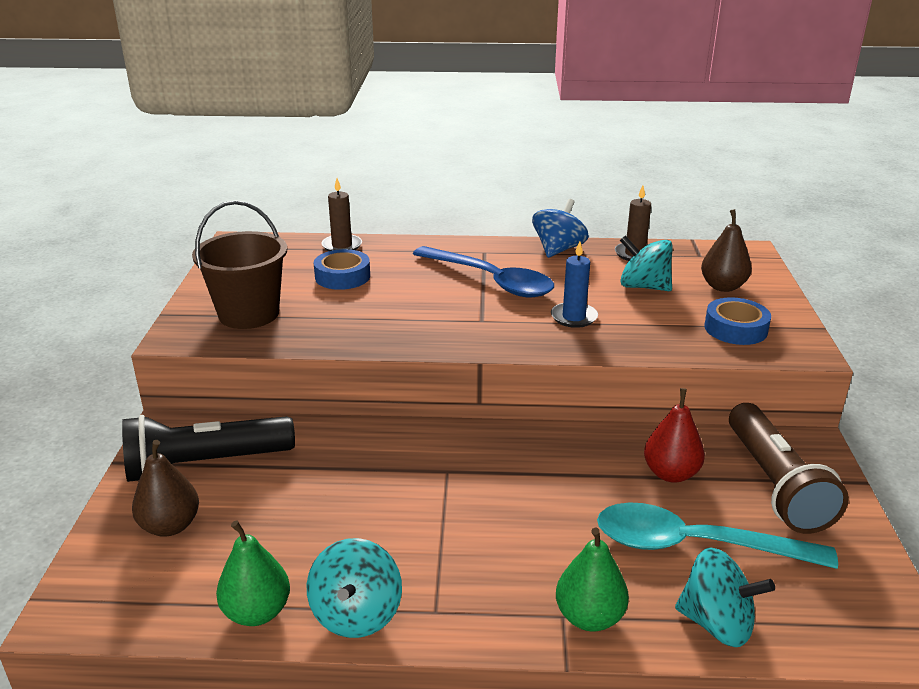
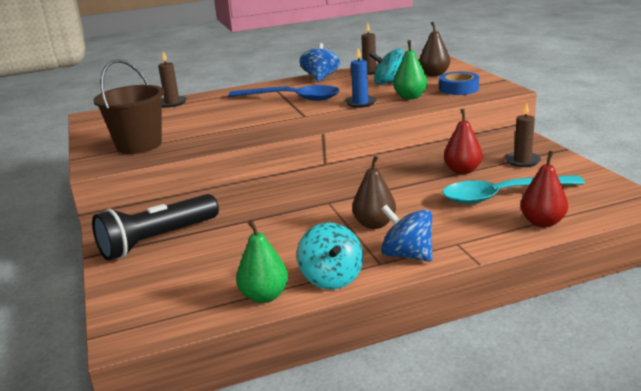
camera: 20 degrees left, 5 degrees down
(170, 526) = (161, 275): brown pear -> brown pear (374, 224)
(342, 276) = (188, 116): blue tape -> none
(480, 611) = (407, 255): none -> blue spinning top
(589, 617) = (472, 239): green pear -> green pear (410, 97)
(716, 623) = (542, 222): turquoise spinning top -> red pear
(775, 484) = (522, 161): brown flashlight -> brown candle

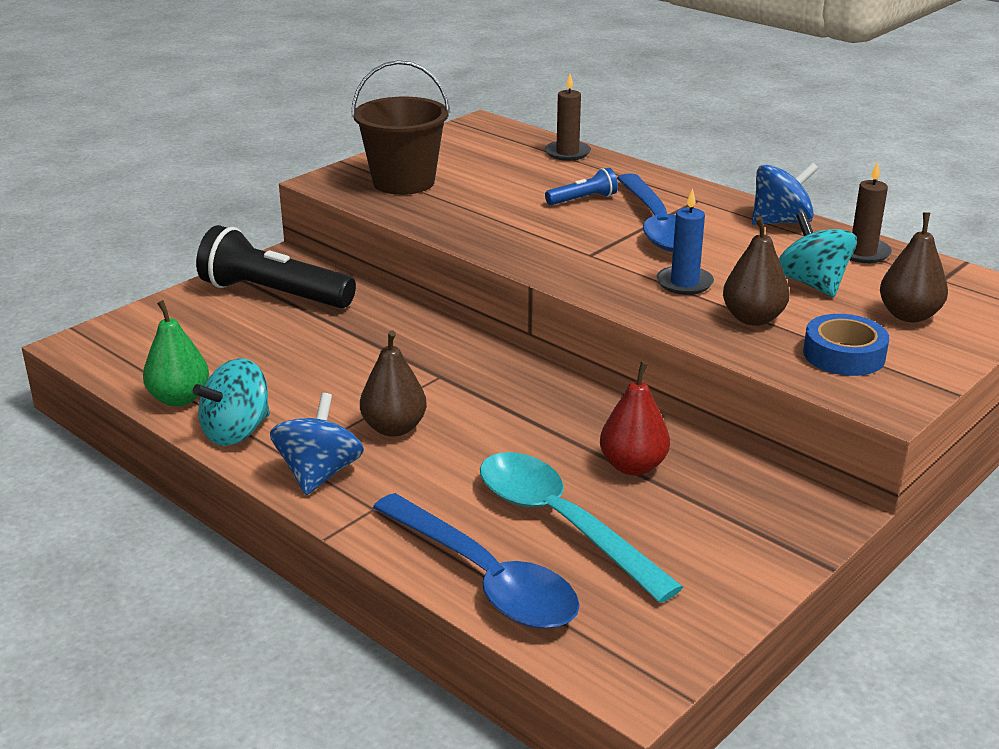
camera: 60 degrees right, 5 degrees up
(237, 108) = (583, 199): none -> blue flashlight
(410, 97) = (753, 318): green pear -> brown pear
(522, 161) = (724, 522): brown candle -> none
(542, 222) = (485, 578): red pear -> blue spoon

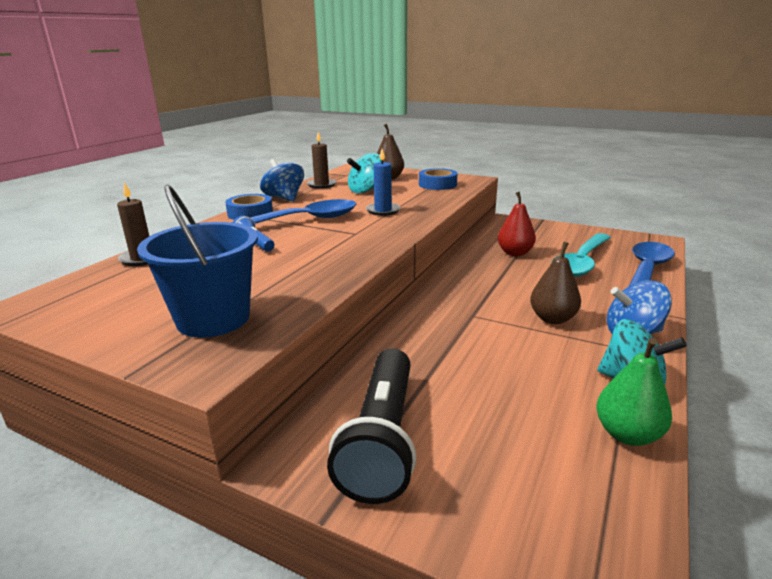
camera: 105 degrees left, 5 degrees down
(403, 182) = (213, 319): brown bucket -> blue bucket
(709, 199) = (250, 213): none -> blue tape
(753, 318) = (415, 197): brown pear -> none

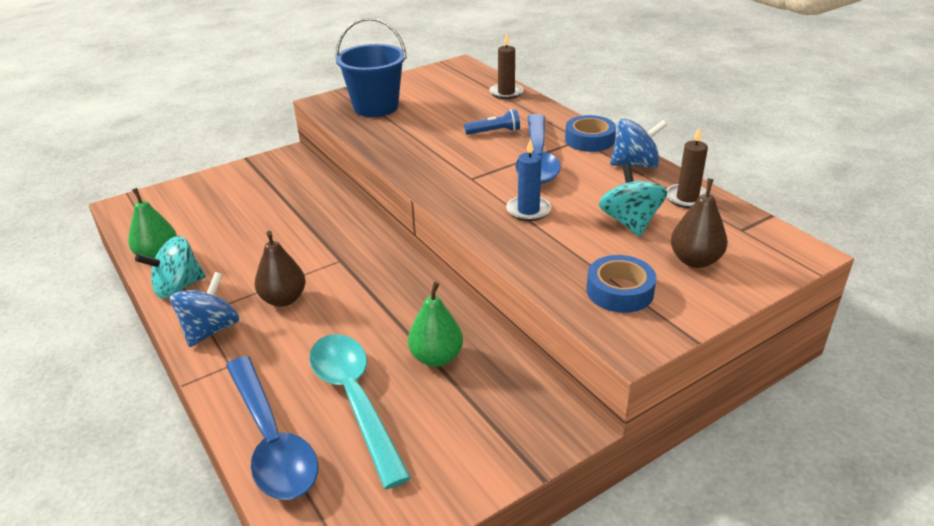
camera: 120 degrees right, 10 degrees up
(382, 439) = (267, 181): black flashlight -> none
(515, 253) = (436, 357): red pear -> green pear

